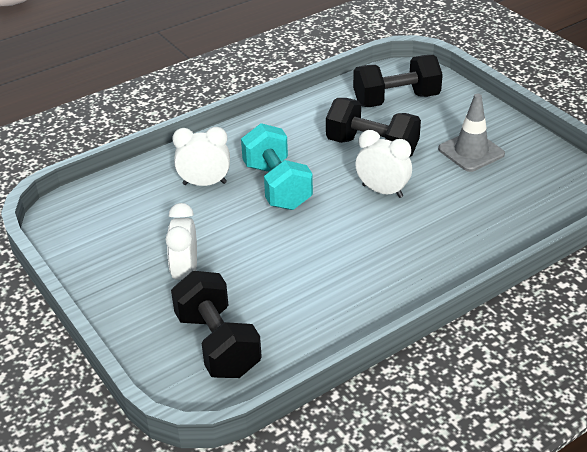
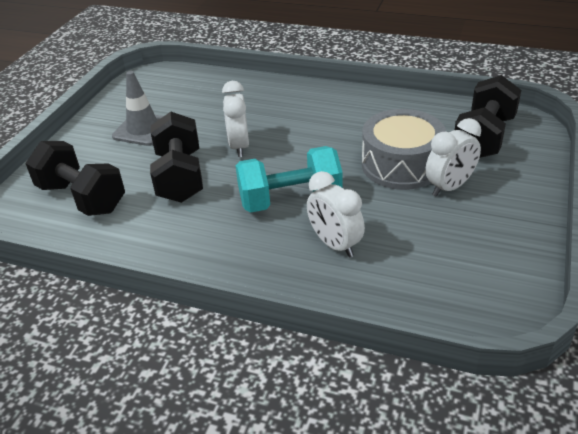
camera: 125 degrees left, 0 degrees up
(246, 265) = (401, 165): none -> grey drum
(277, 186) = (290, 200): turquoise dumbbell -> turquoise dumbbell turned 45 degrees clockwise

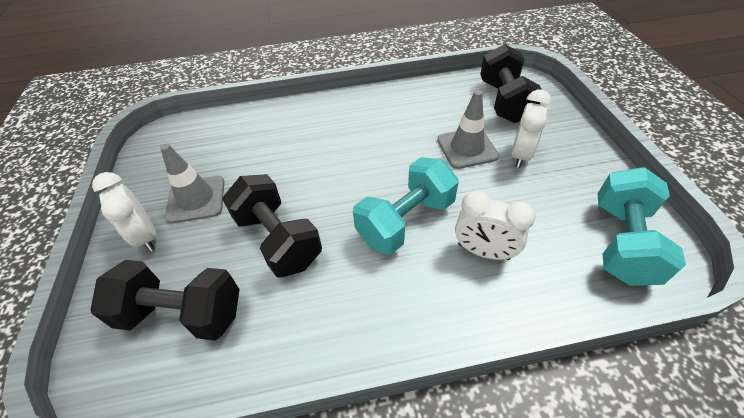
camera: 30 degrees left, 10 degrees up
(239, 146) = (312, 182): white clock -> white clock (146, 236)
(401, 165) = (467, 148): grey drum -> grey traffic cone
(472, 286) = (621, 242): none -> turquoise dumbbell

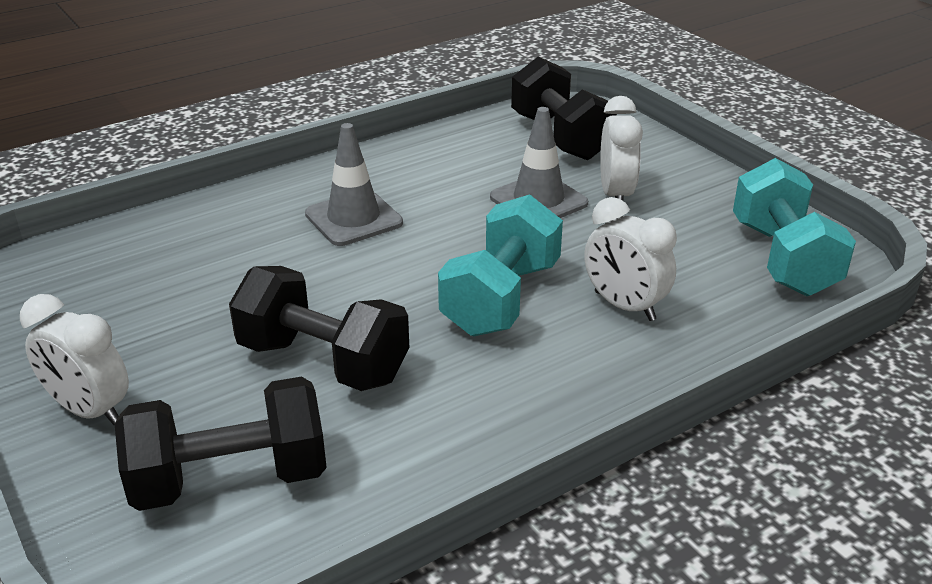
camera: 25 degrees left, 15 degrees down
(196, 199) = (145, 347): grey traffic cone -> grey traffic cone (353, 218)
(483, 251) = (624, 306): white clock -> white clock turned 45 degrees clockwise

